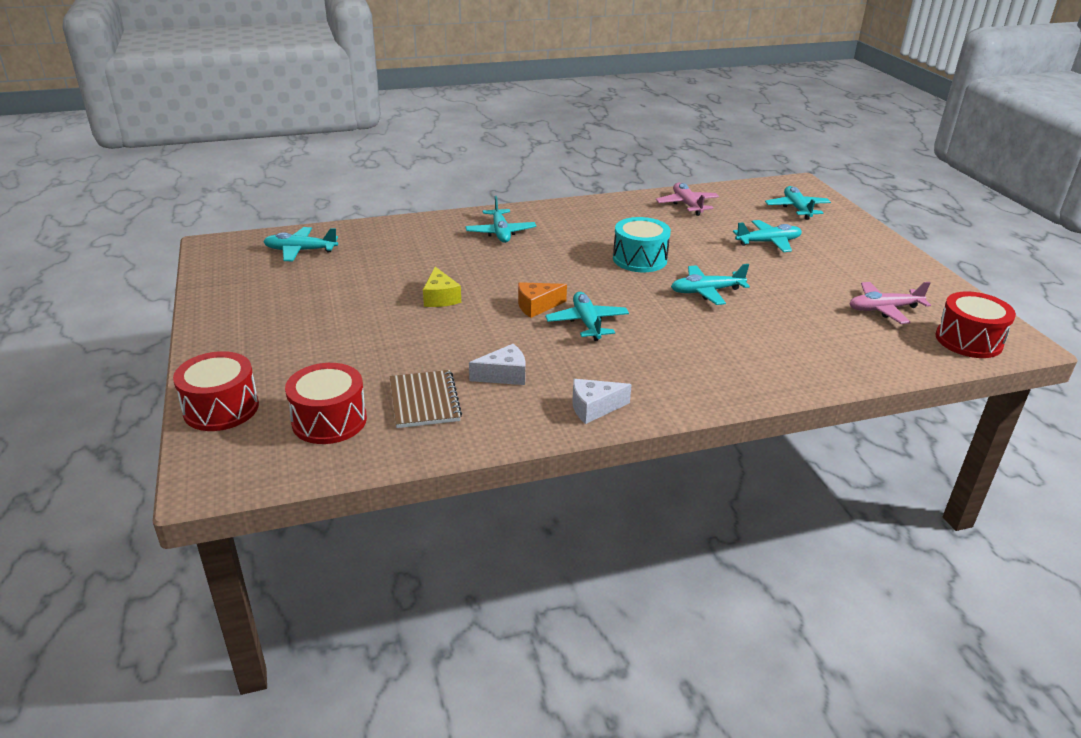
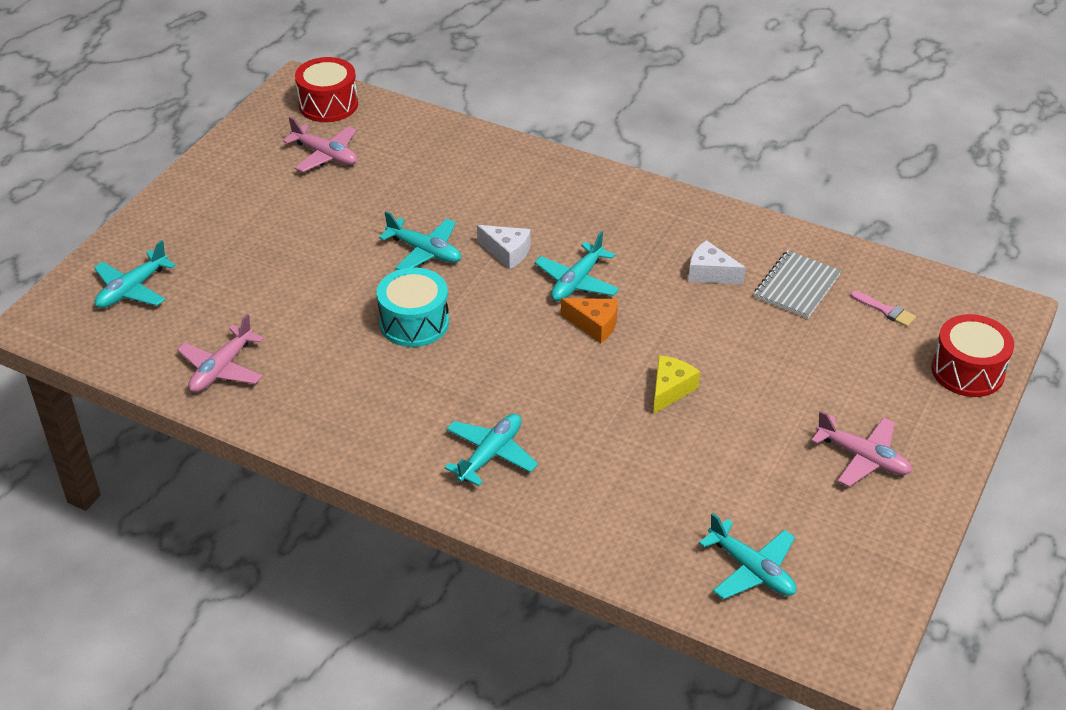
camera: 135 degrees left, 10 degrees up
(271, 320) = (863, 457): none -> pink plane
(329, 420) = (885, 310): red drum -> pink brush
(424, 401) = (797, 286): brown notebook -> grey notebook
(594, 408) = (678, 211): white cheese -> white cheese (507, 252)
(768, 242) = (259, 267): turquoise plane -> none

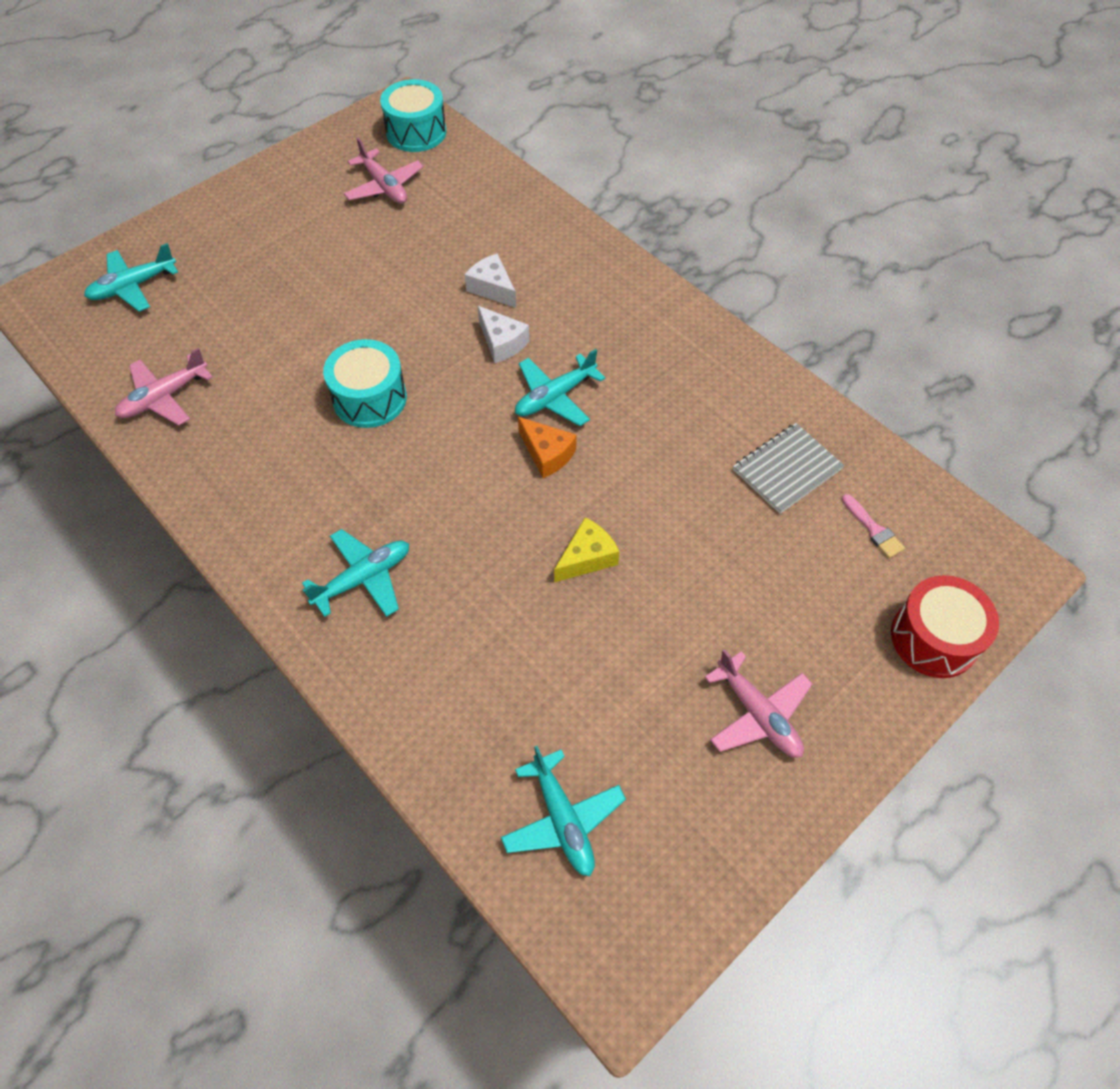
camera: 20 degrees right, 15 degrees up
(328, 104) = (416, 132): red drum -> turquoise drum
(425, 251) = (422, 319): turquoise plane -> none
(710, 273) = (699, 426): white cheese -> white cheese (492, 288)

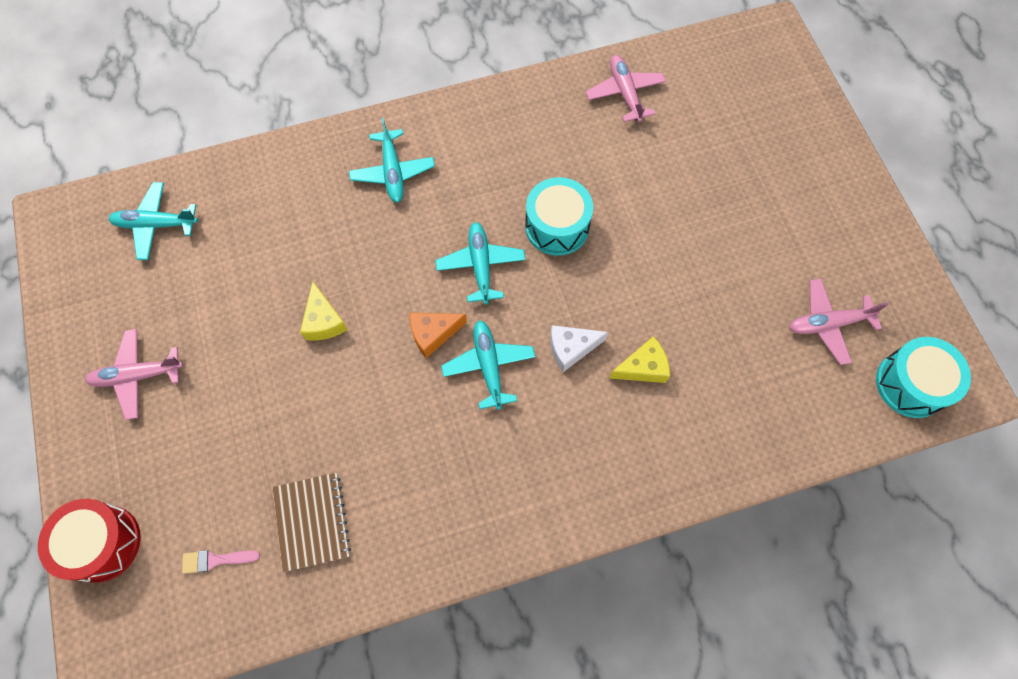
camera: 115 degrees right, 10 degrees up
(133, 286) = (761, 96): turquoise plane -> turquoise plane (480, 265)
(492, 288) = (643, 367): white cheese -> yellow cheese
(787, 469) = (312, 522): grey notebook -> brown notebook

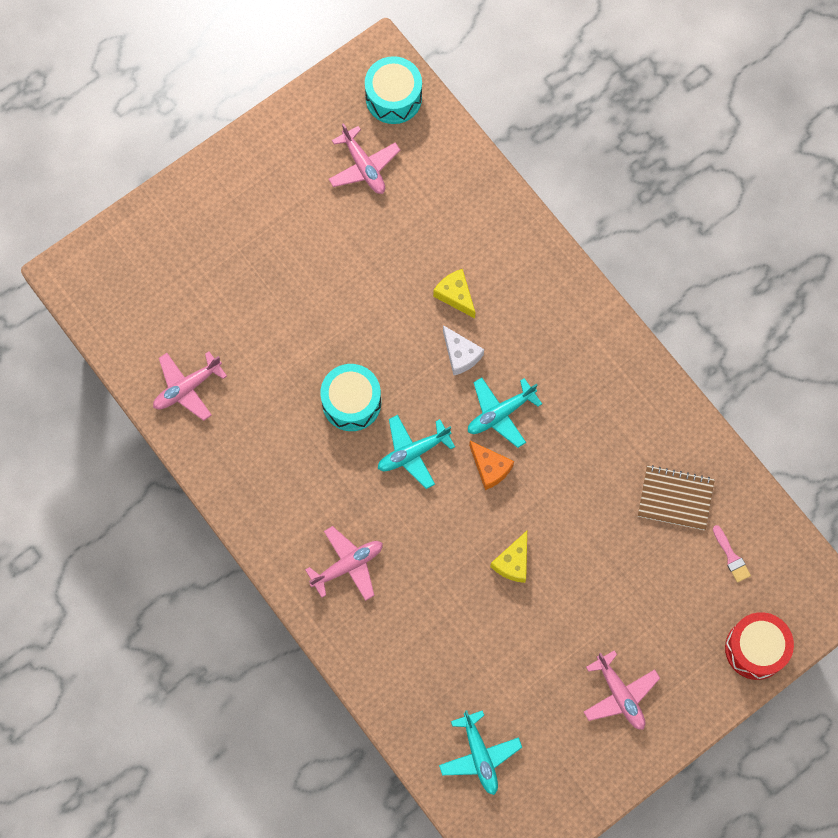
camera: 110 degrees left, 5 degrees up
(312, 522) = (675, 498): brown notebook -> brown notebook turned 45 degrees clockwise
(324, 321) = (513, 562): yellow cheese -> yellow cheese turned 150 degrees clockwise
(393, 172) = (347, 565): turquoise plane -> pink plane

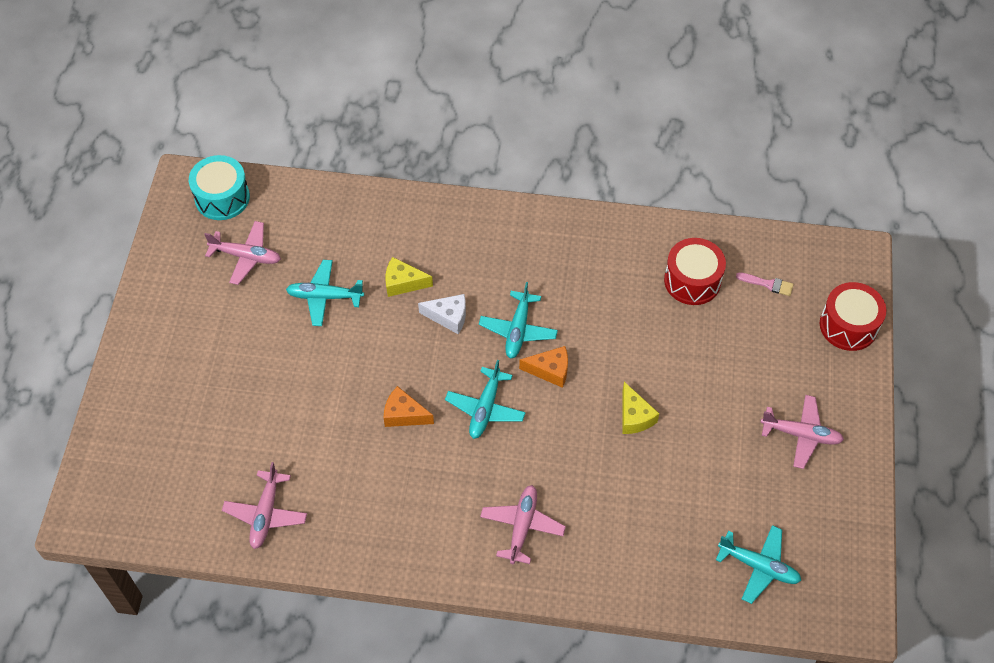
camera: 45 degrees left, 15 degrees down
(351, 402) = (404, 414): turquoise drum -> orange cheese
(387, 254) = (324, 297): none -> turquoise plane
(675, 498) = (692, 281): brown notebook -> red drum

